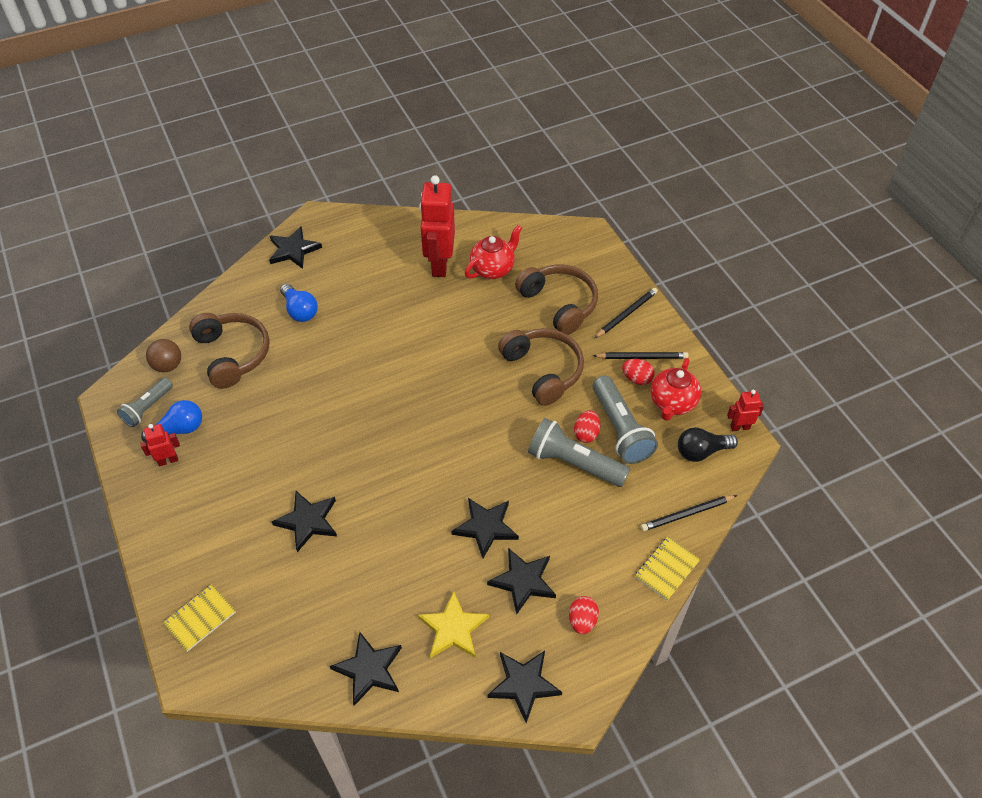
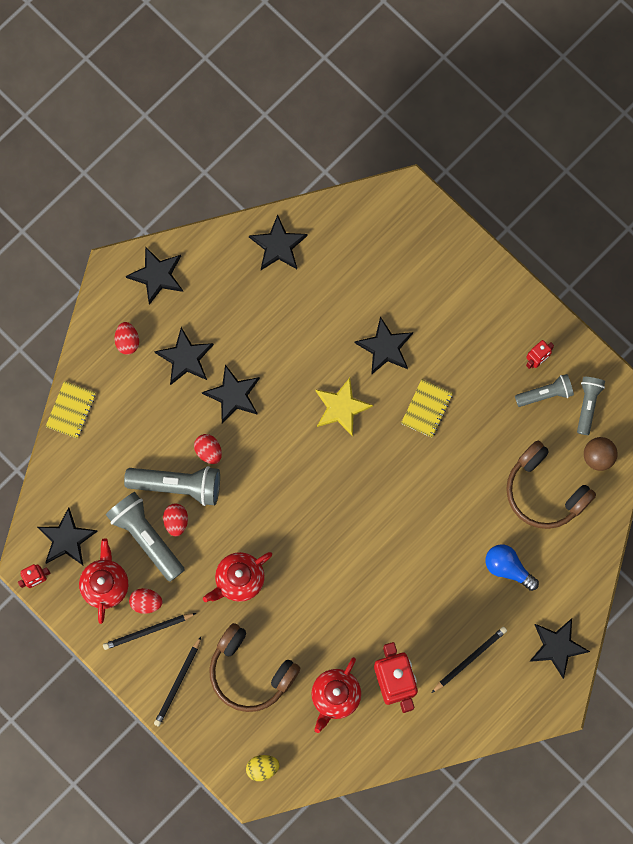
camera: 160 degrees right, 25 degrees up
(179, 429) = (545, 393): blue light bulb -> grey flashlight
(200, 618) = (427, 237): yellow notebook -> yellow notebook (426, 408)
(453, 628) = (227, 299): yellow star -> yellow star (341, 408)
(531, 483) = (208, 451): none -> red egg
(543, 370) = (239, 580): brown headphones -> red teapot
(574, 242) = (262, 768): none -> yellow egg
(686, 514) = (66, 468): black pencil -> black pencil (470, 658)
(701, 451) = (66, 539): black light bulb -> black star

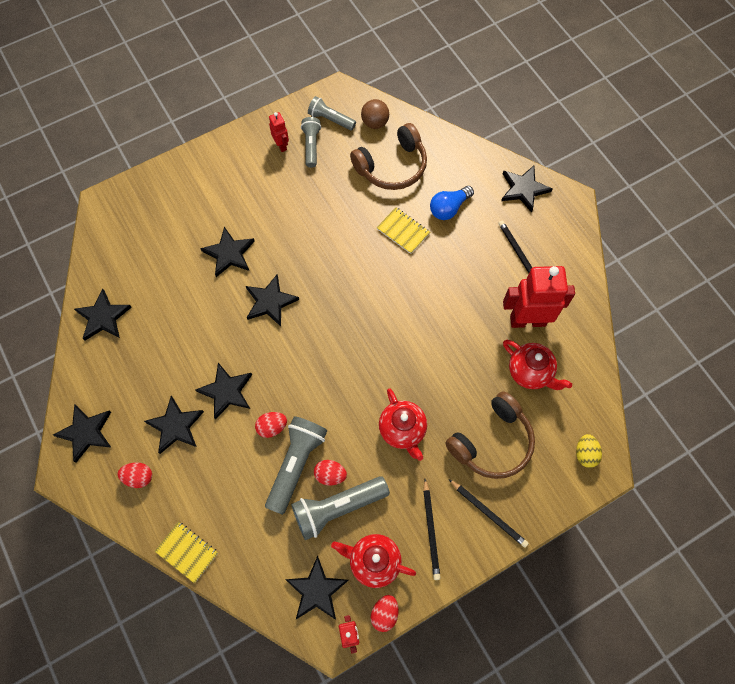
camera: 75 degrees left, 10 degrees down
(146, 602) = (402, 524): red egg -> red egg (384, 613)
(341, 408) = (270, 302): yellow star -> black star
(426, 408) = (294, 235): yellow notebook -> yellow notebook (403, 231)

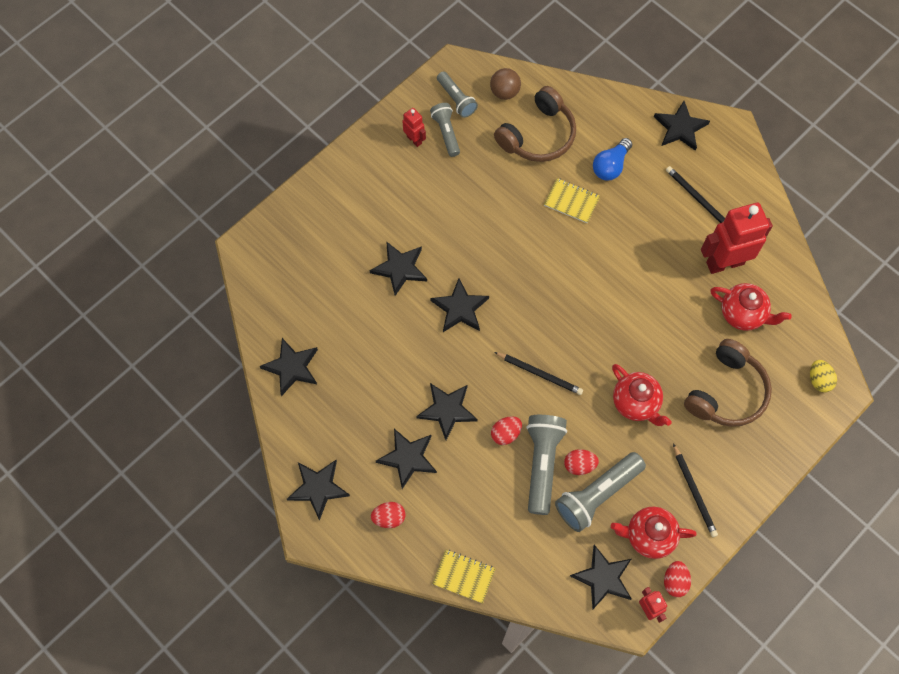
camera: 15 degrees left, 0 degrees up
(330, 119) = (456, 99): grey flashlight -> grey flashlight turned 135 degrees counterclockwise
(488, 513) = (744, 461): black pencil -> black pencil (540, 374)

